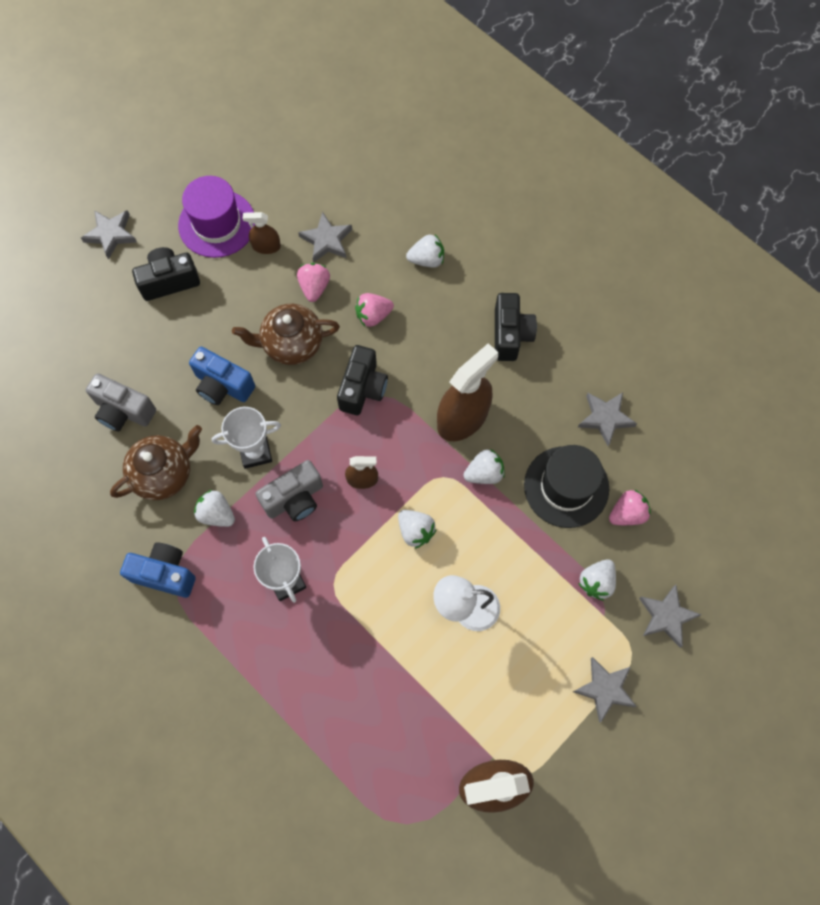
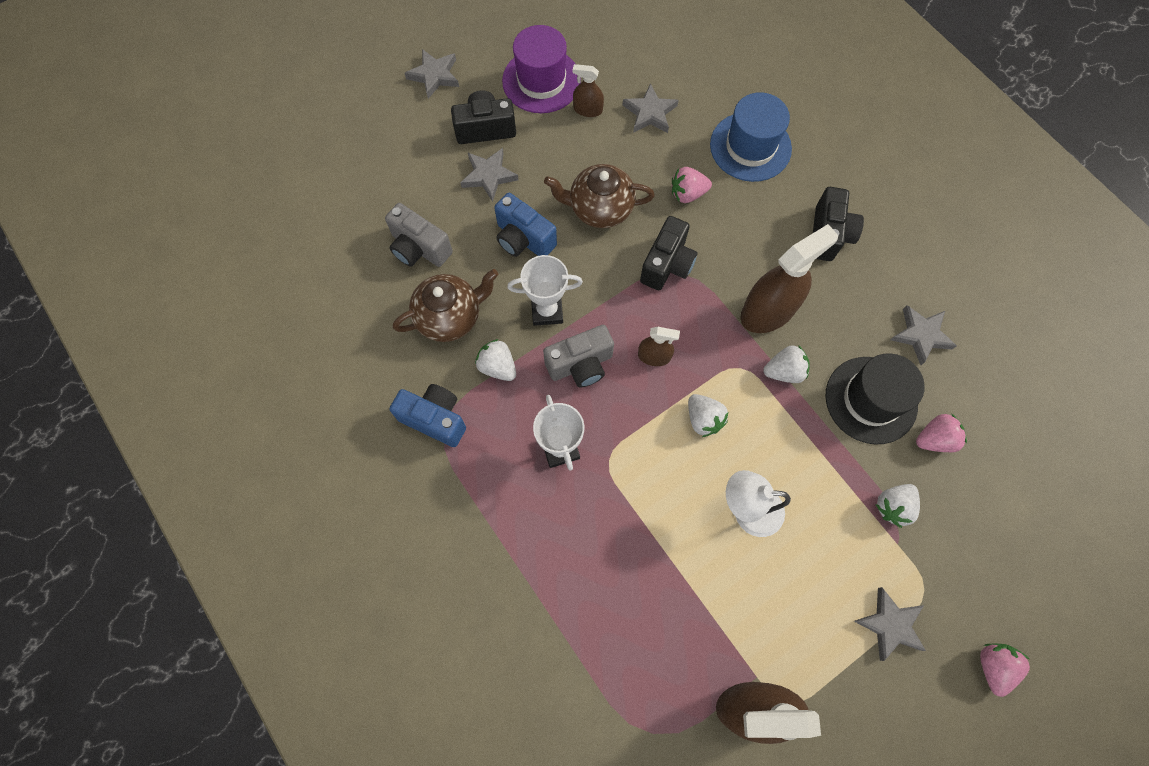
camera: 10 degrees right, 0 degrees up
(314, 287) = (631, 156): pink strawberry -> pink strawberry (993, 666)
(427, 260) = (750, 147): white strawberry -> blue hat
(666, 616) = (967, 557): grey star -> grey star (489, 176)

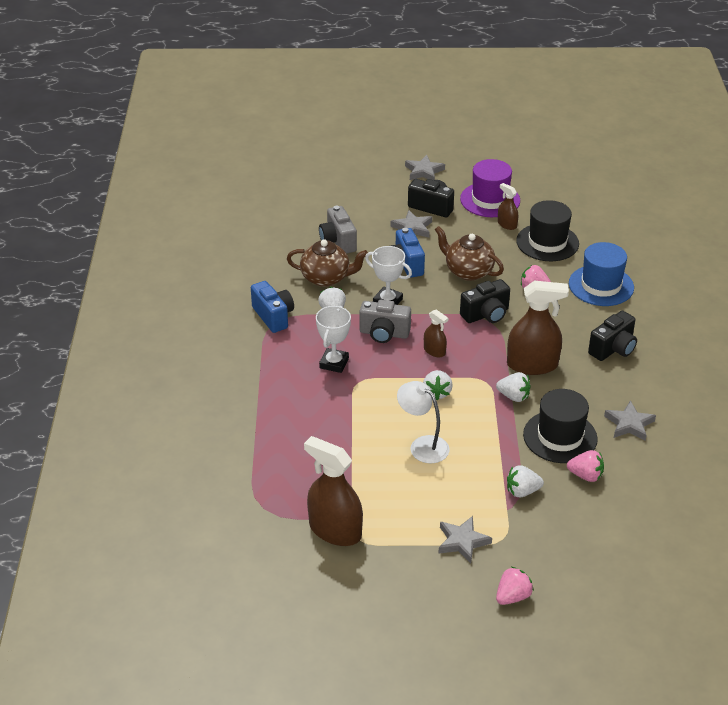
camera: 35 degrees right, 30 degrees down
(650, 113) = (547, 242): grey star -> black hat

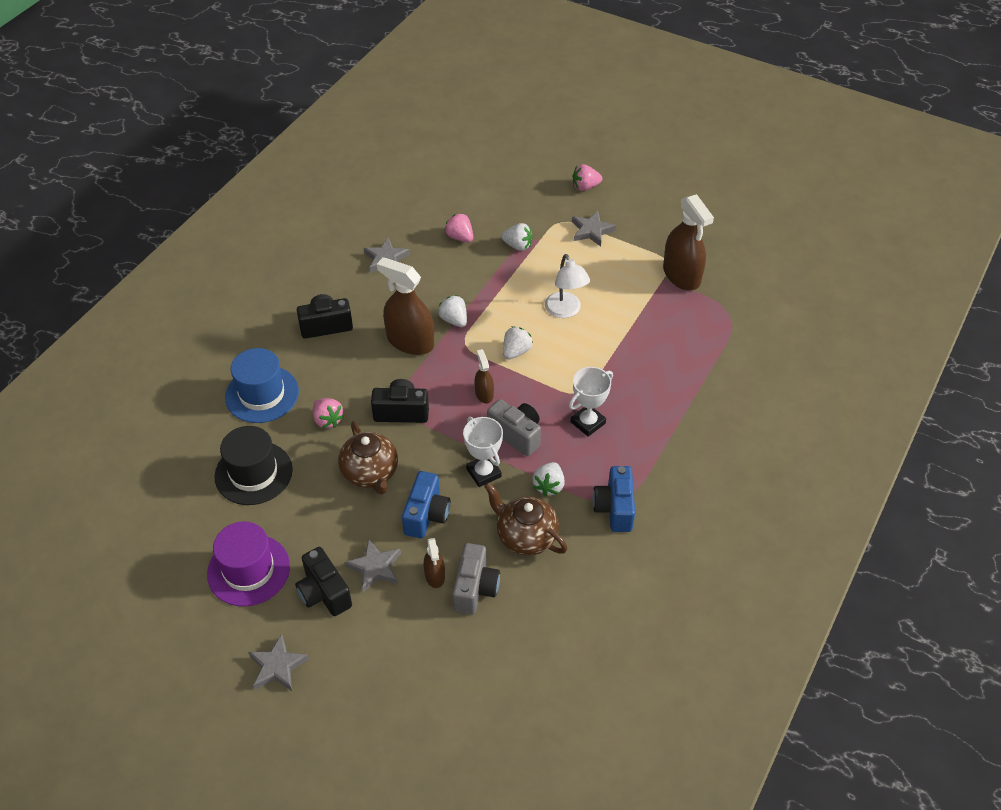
camera: 150 degrees left, 10 degrees up
(507, 224) = (268, 520): brown spray bottle -> brown spray bottle (435, 575)
(560, 437) = (450, 272): black hat -> none

